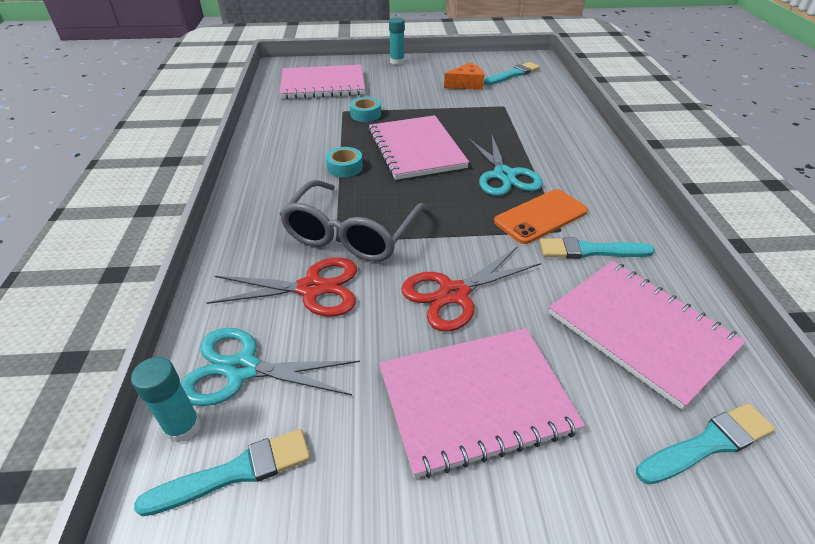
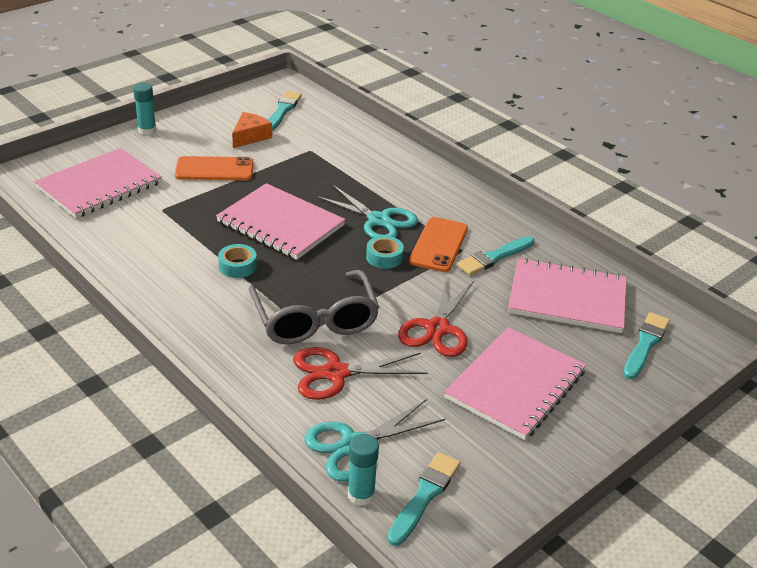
camera: 40 degrees left, 5 degrees down
(311, 289) = (335, 373): red scissors -> red scissors turned 150 degrees counterclockwise
(365, 114) = (190, 205): turquoise tape -> turquoise tape (384, 257)
(412, 97) = (214, 169): none -> orange phone

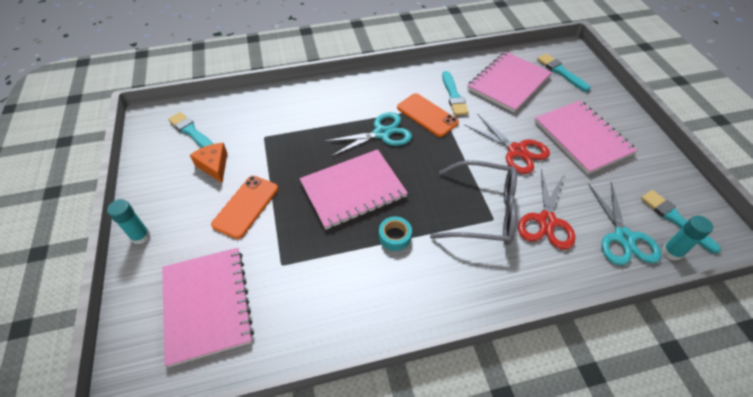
camera: 60 degrees left, 15 degrees up
(384, 257) = (427, 147): turquoise tape -> none

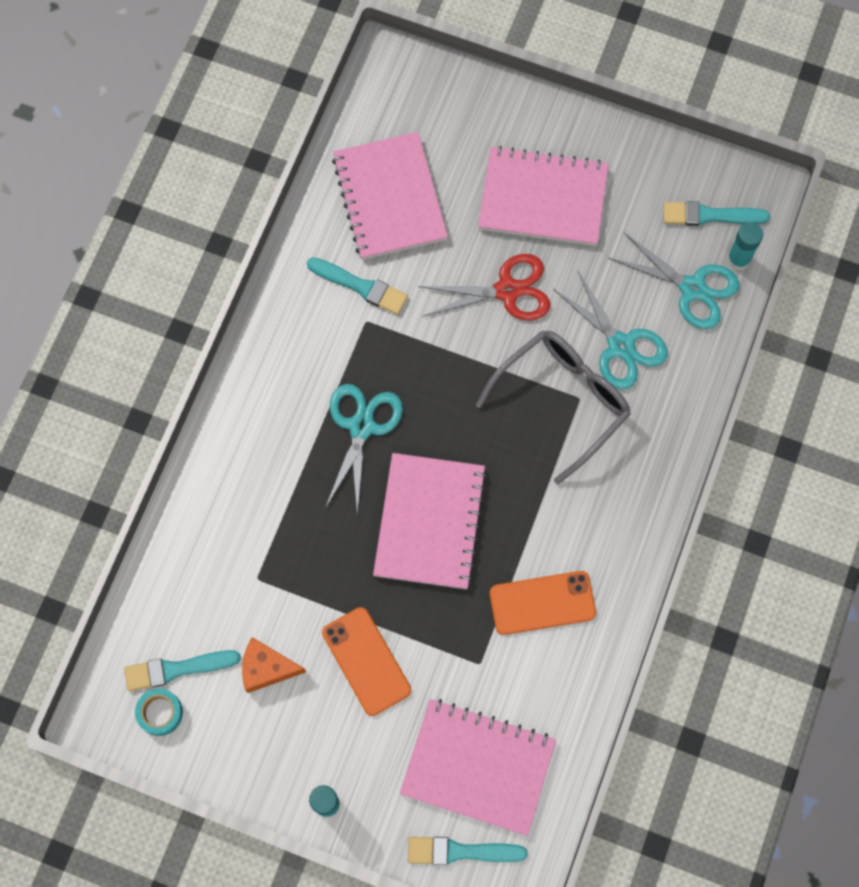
camera: 55 degrees left, 20 degrees up
(395, 236) = (527, 520): turquoise tape -> turquoise tape (160, 713)
(427, 115) = (371, 347): orange phone -> orange phone (542, 603)
(546, 221) = (620, 346): red scissors -> turquoise scissors
(561, 72) = (420, 113): turquoise brush -> turquoise brush (460, 851)

